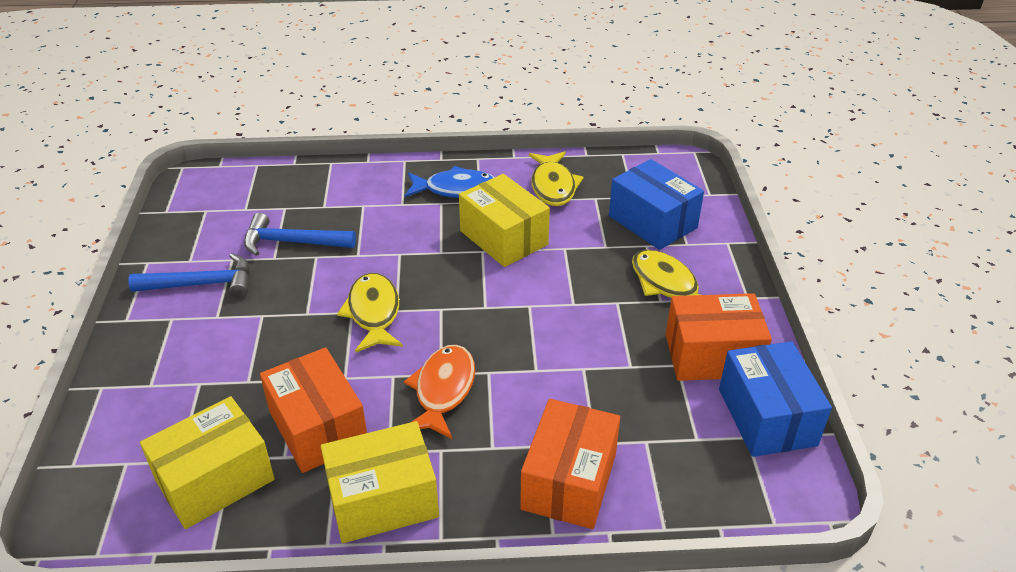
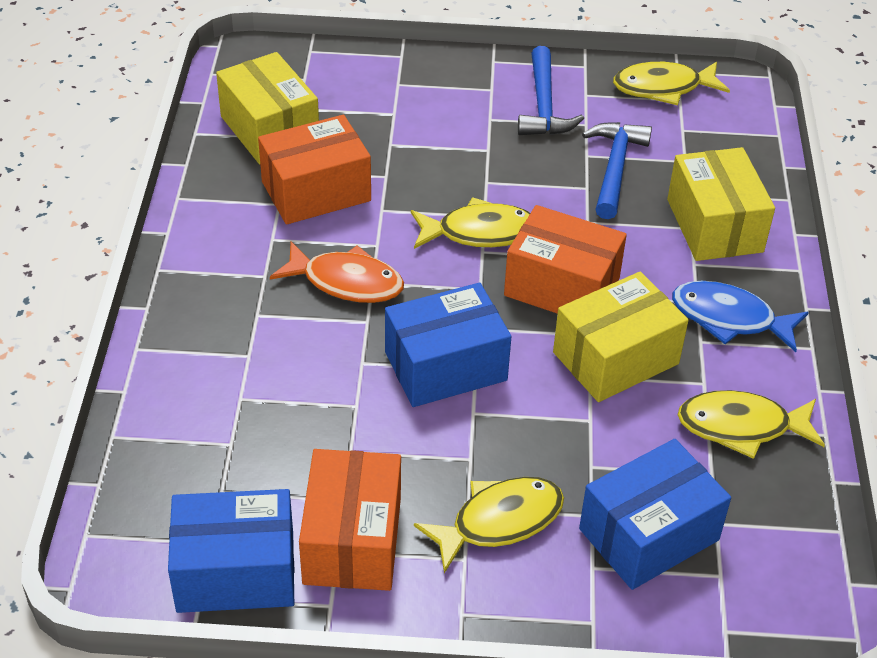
camera: 95 degrees right, 5 degrees up
(188, 219) = (663, 88): none -> yellow fish
(383, 500) = (214, 233): yellow box -> yellow box (714, 225)
(456, 189) = (729, 318): blue fish -> blue fish turned 105 degrees clockwise
(530, 321) = (445, 366): none -> blue box
(569, 481) = (195, 369): orange box -> orange box (562, 287)

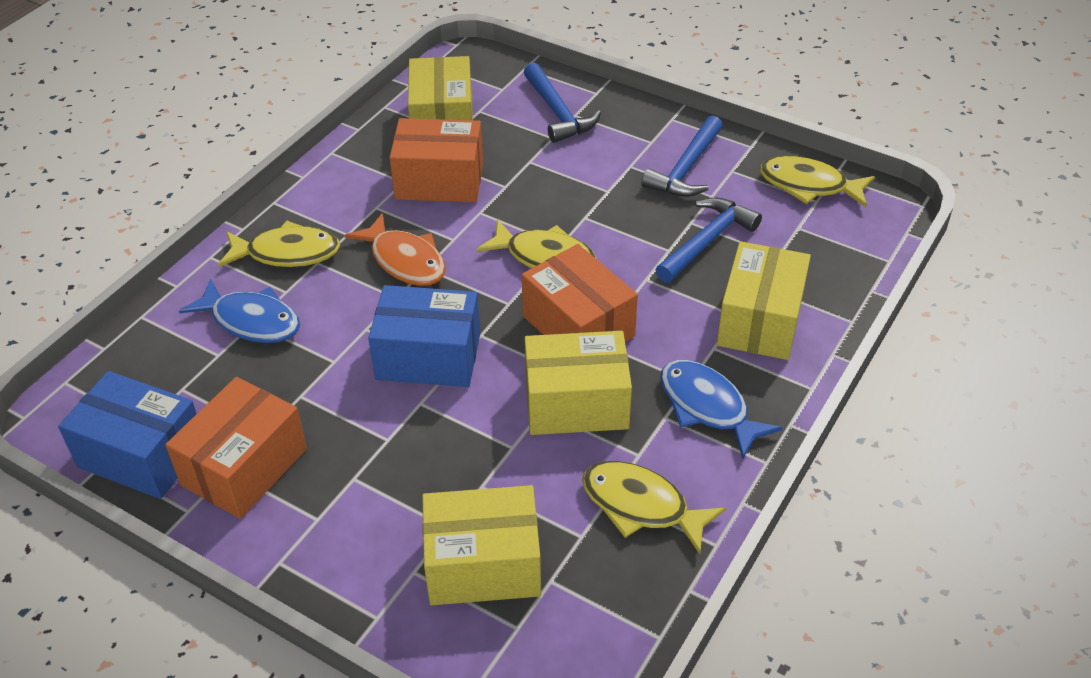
camera: 30 degrees right, 0 degrees up
(238, 397) = (251, 321): none -> blue fish
(379, 86) = (558, 112): none -> blue hammer
(499, 522) = (368, 500): yellow fish -> yellow fish (287, 253)
(649, 534) = (483, 565): blue box -> yellow box

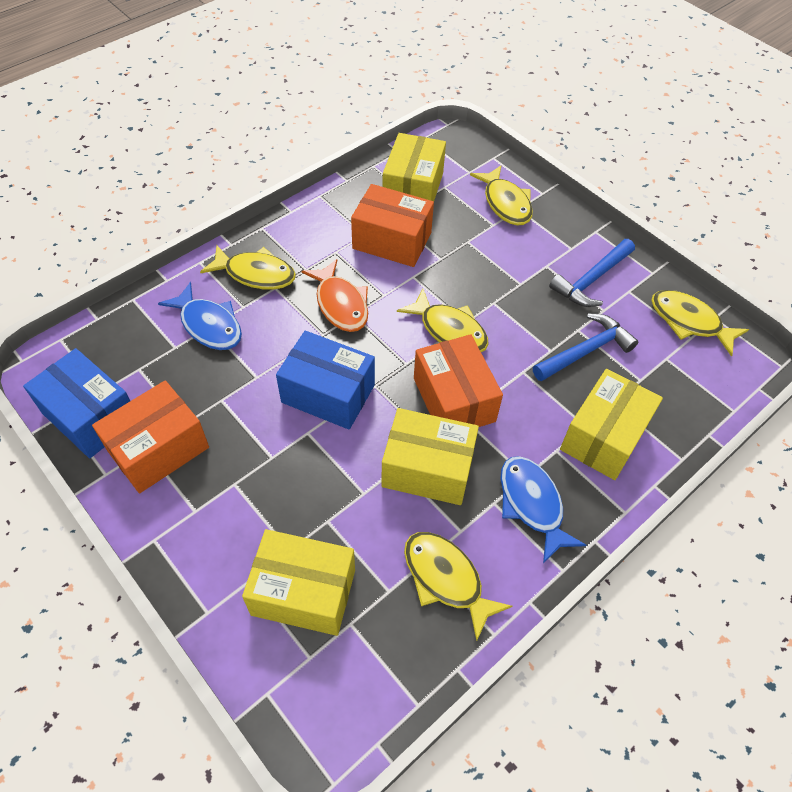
camera: 15 degrees right, 10 degrees up
(558, 112) = (505, 203): blue hammer -> yellow fish

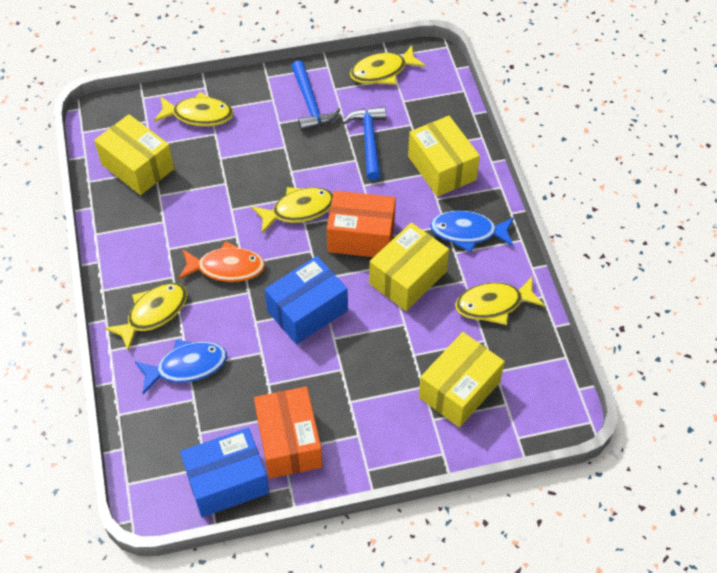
camera: 60 degrees left, 0 degrees up
(392, 241) = (184, 206): orange box -> none

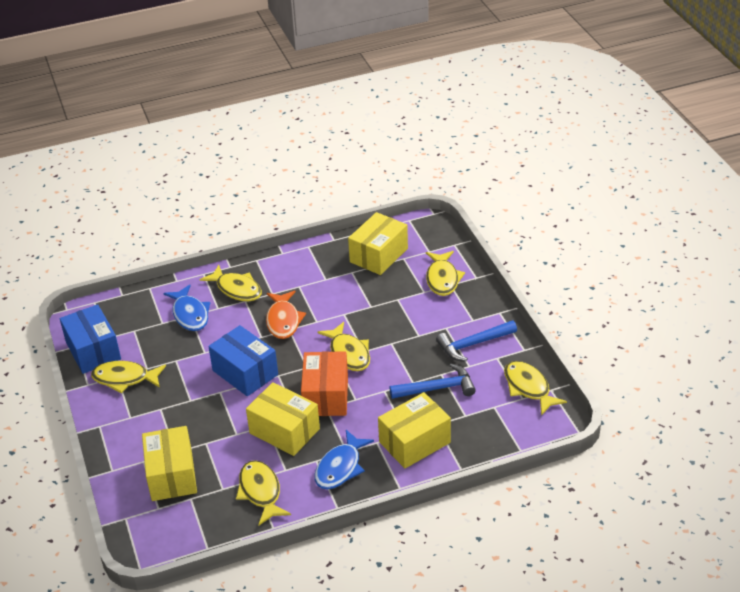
camera: 85 degrees right, 15 degrees down
(289, 442) = (125, 379): orange box -> yellow fish
(459, 389) = (172, 475): yellow box -> yellow box turned 45 degrees clockwise
(468, 232) = (340, 467): blue fish -> blue fish turned 150 degrees counterclockwise

